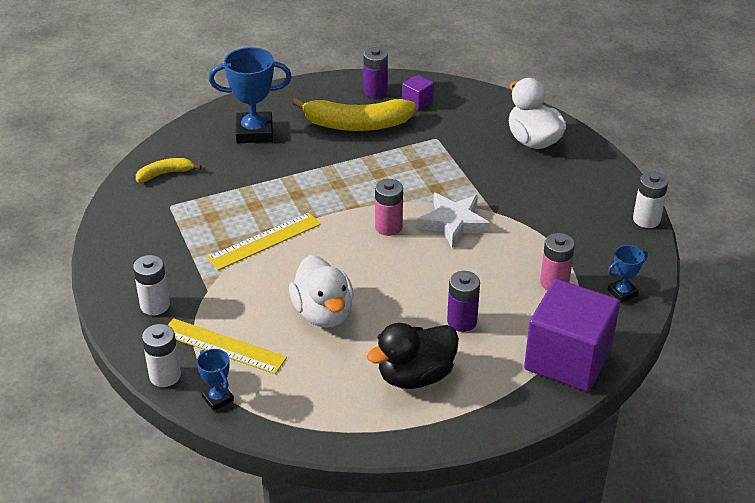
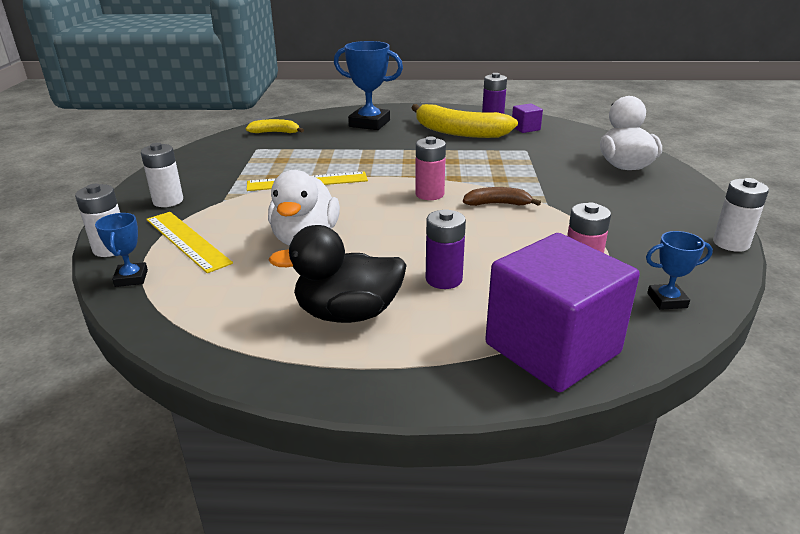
camera: 25 degrees right, 10 degrees down
(453, 223) = (497, 204): white star -> brown banana

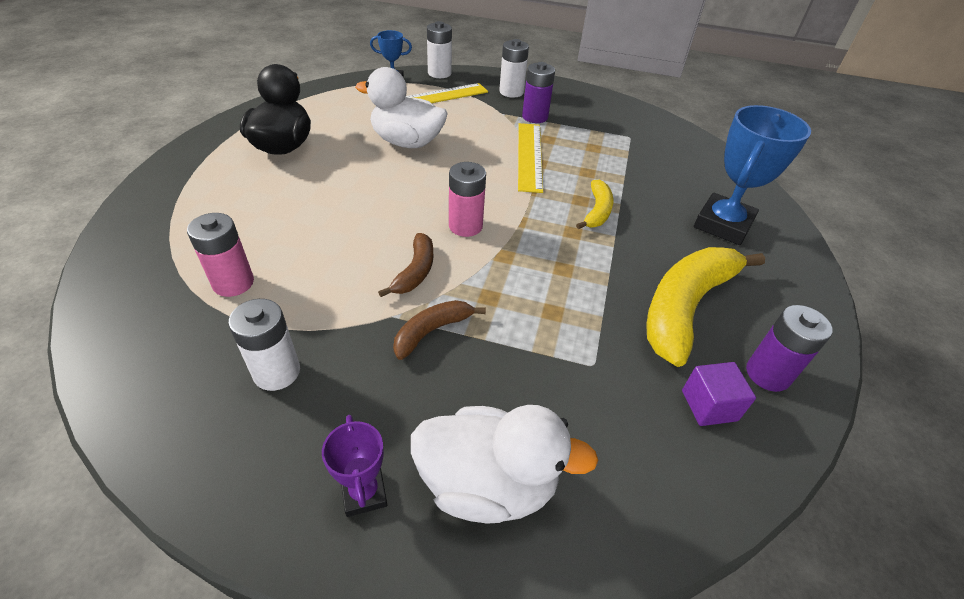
camera: 100 degrees right, 15 degrees up
(275, 132) = (683, 151): yellow banana -> yellow banana (597, 211)
(444, 279) = (291, 196): purple battery -> purple battery (535, 117)
(547, 190) = (432, 331): none -> brown banana
(552, 348) = (155, 224): purple cube -> none
(666, 190) = (364, 493): none -> purple trophy
(667, 300) = (135, 325): blue trophy -> none
(731, 243) = (167, 471): white battery -> white battery (277, 372)

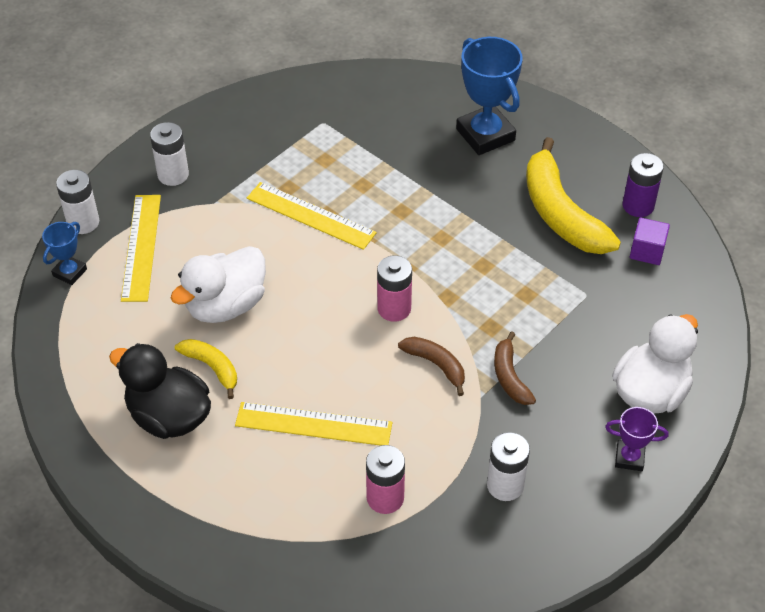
camera: 60 degrees left, 5 degrees up
(306, 216) = (313, 424): none -> yellow ruler
(535, 117) = (240, 178): purple battery -> none
(597, 211) = (424, 207): yellow banana -> yellow banana (212, 367)

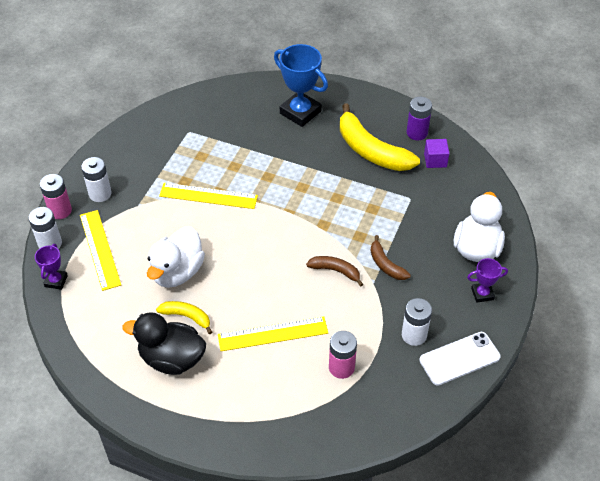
camera: 20 degrees left, 0 degrees up
(70, 272) = (56, 281): blue trophy -> purple trophy
(394, 308) = (291, 242): pink battery -> pink battery (60, 211)
(555, 538) = (459, 358): none -> white phone

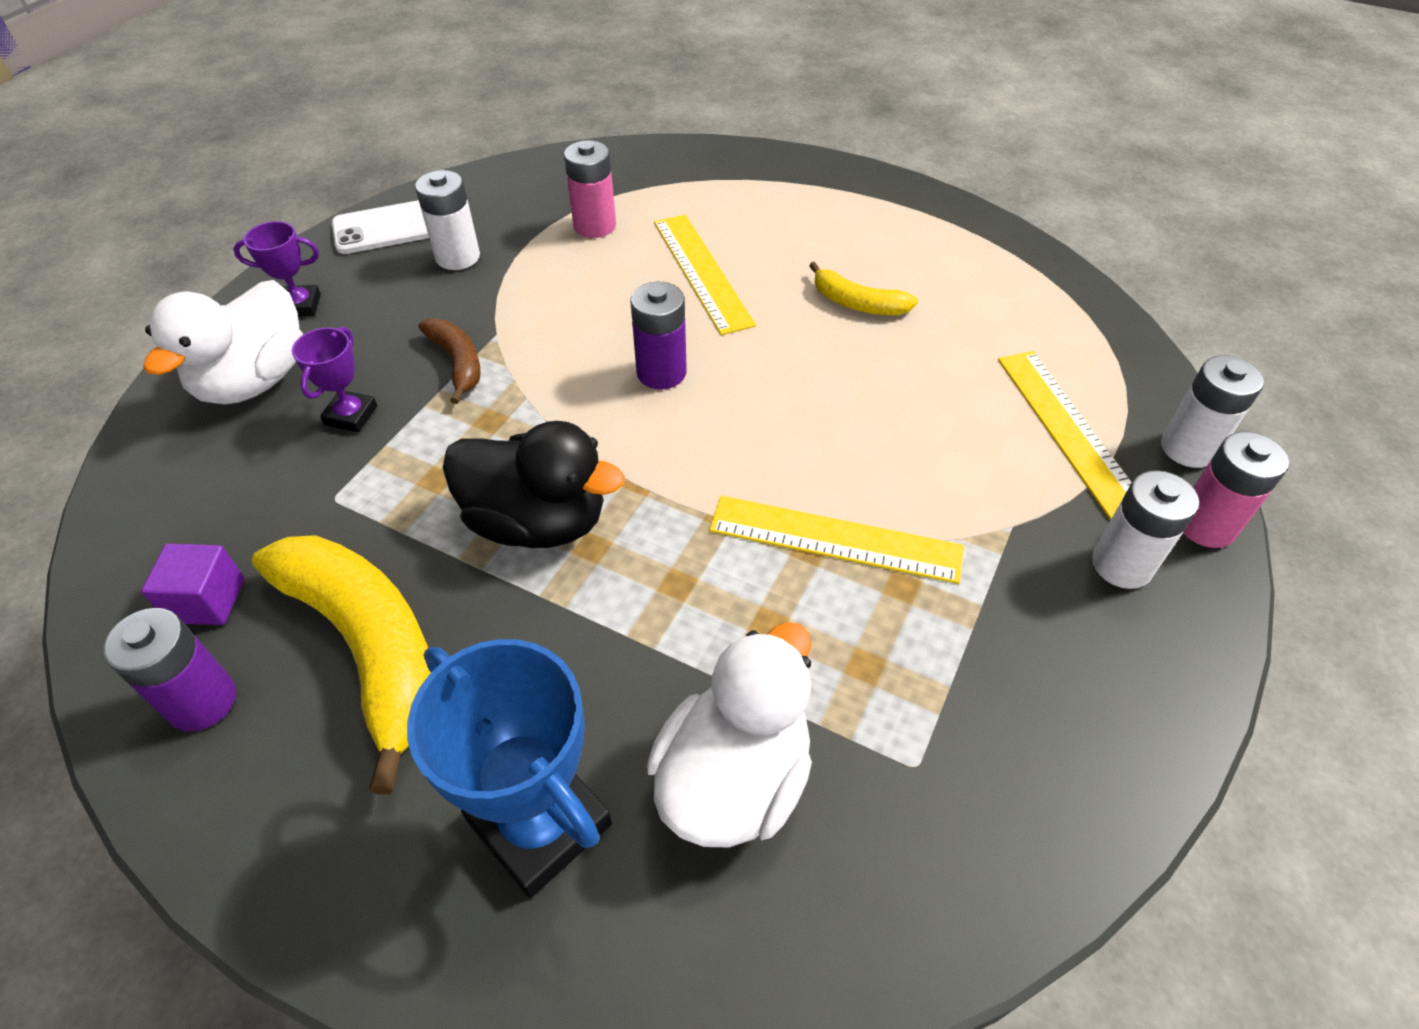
camera: 175 degrees left, 0 degrees up
(56, 281) = (1135, 375): purple trophy -> purple trophy (351, 415)
(172, 359) = (875, 250): black duck -> black duck (538, 522)
(177, 272) = (887, 375): white duck -> white duck (734, 778)
(273, 334) = (701, 272): yellow ruler -> yellow ruler turned 75 degrees clockwise
(286, 266) = (661, 373): none -> purple battery
(335, 271) = (563, 358): brown banana -> none

